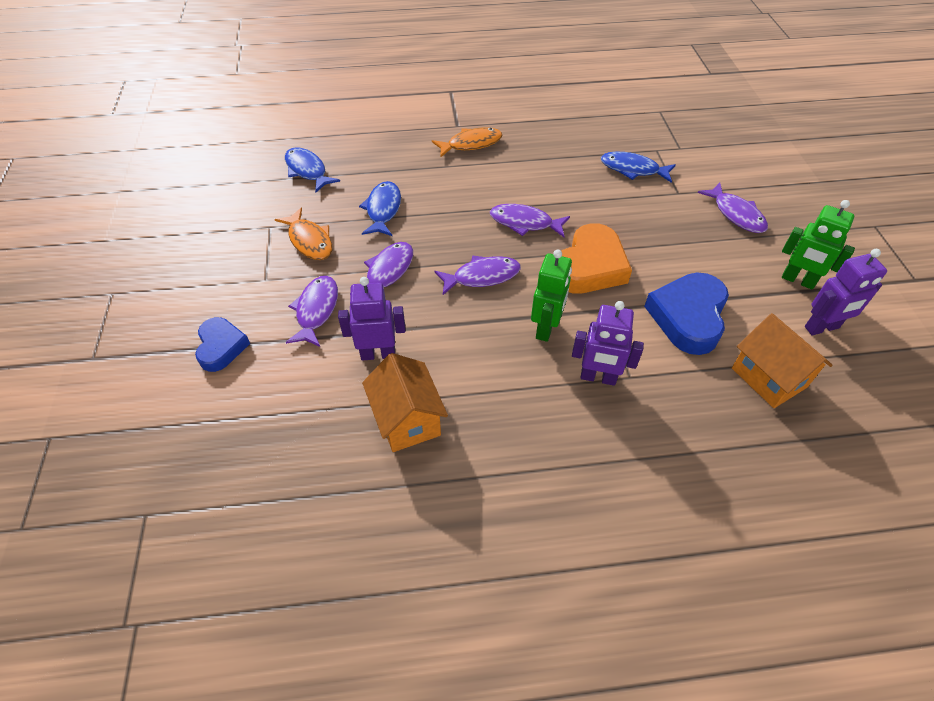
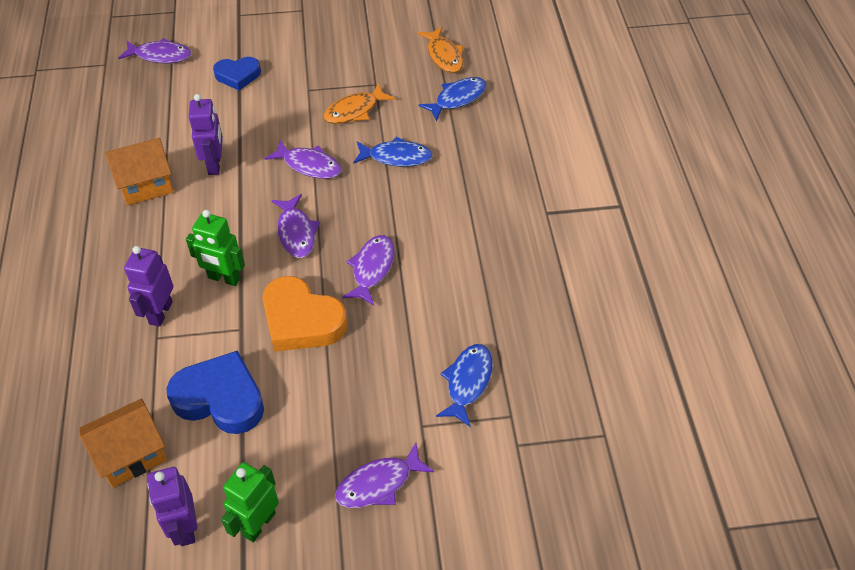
camera: 90 degrees right, 0 degrees up
(316, 310) = (268, 124): purple fish -> purple fish (160, 56)
(471, 144) = (510, 225): orange fish -> orange fish (444, 56)

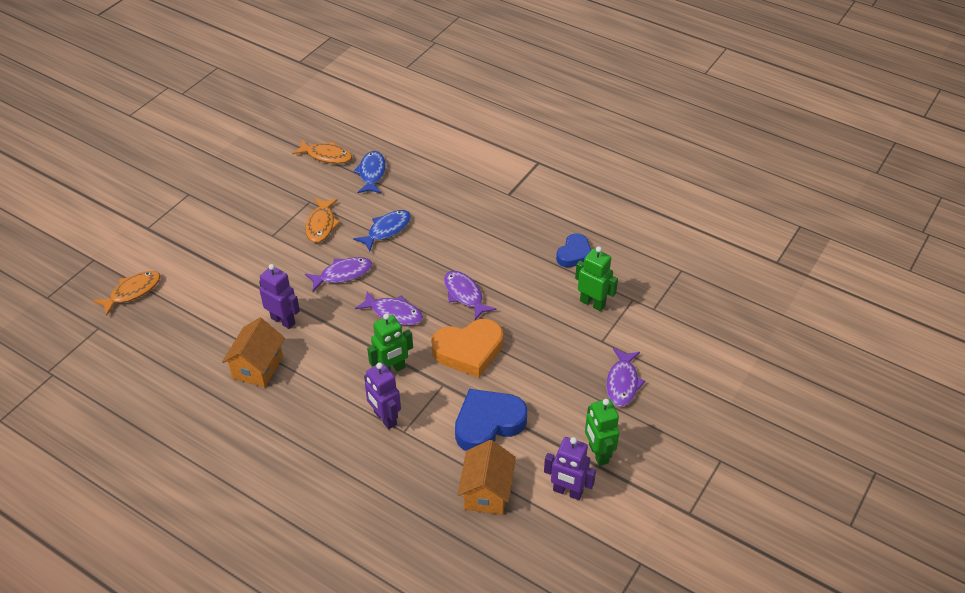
camera: 50 degrees left, 5 degrees down
(160, 56) = (132, 292): purple fish -> orange fish
(238, 75) = (211, 262): blue heart -> blue heart (574, 254)
(467, 382) = (592, 303): blue fish -> green robot

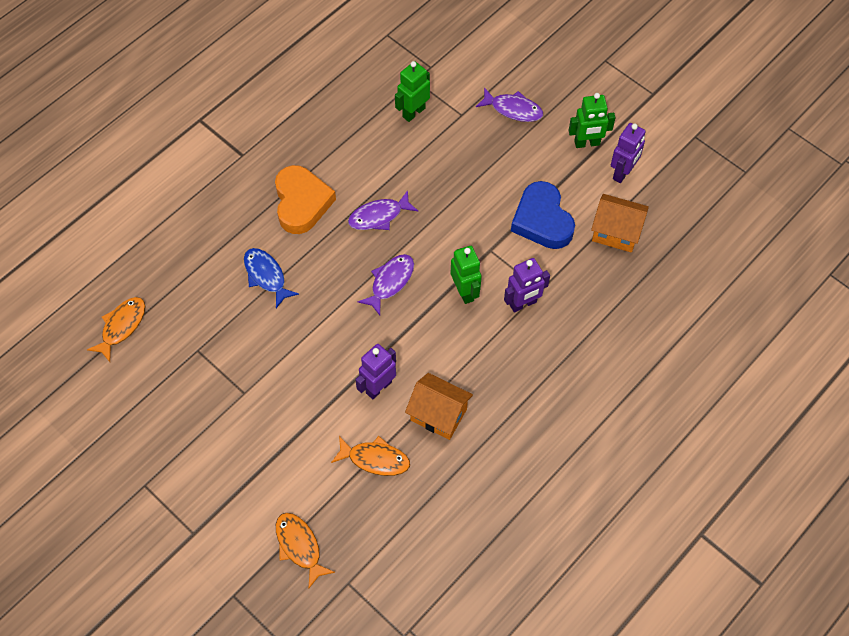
camera: 80 degrees left, 15 degrees up
(321, 225) = (240, 340): orange fish -> orange fish (375, 459)
(343, 274) = (323, 325): purple fish -> none
(372, 173) = (168, 281): blue fish -> none
(469, 351) = (453, 223): orange heart -> orange heart (301, 203)
(574, 254) = (345, 114): blue heart -> none

